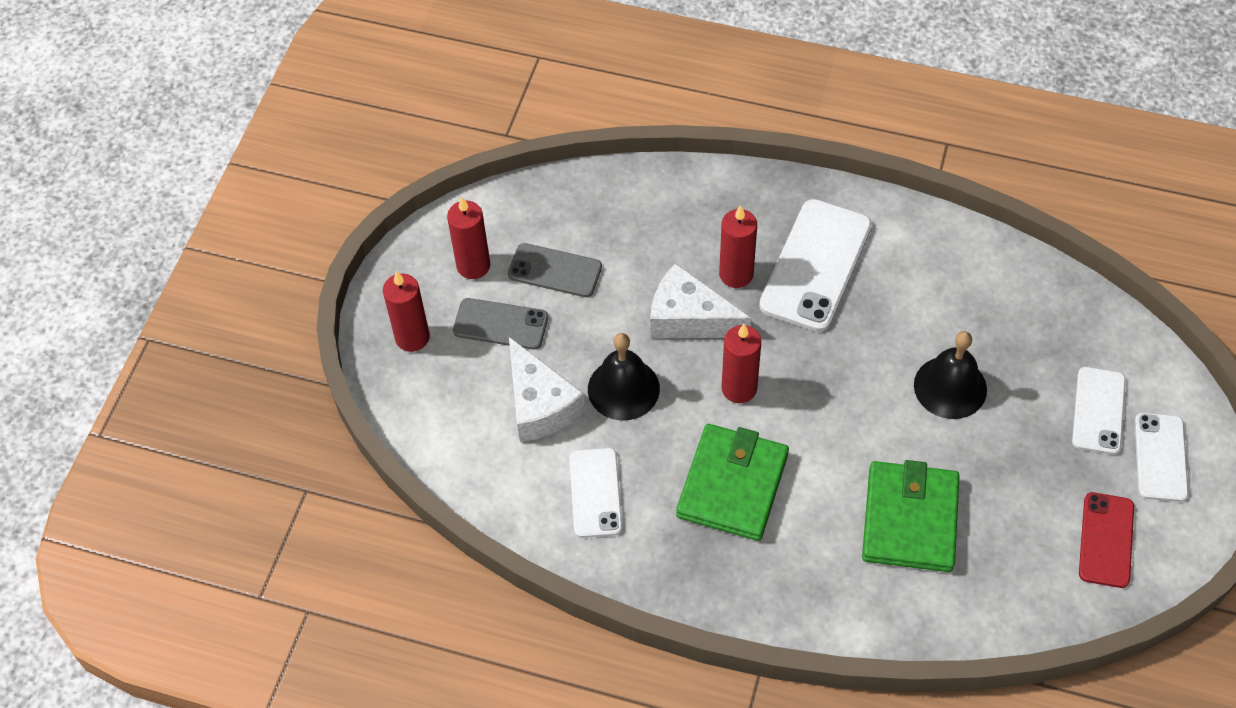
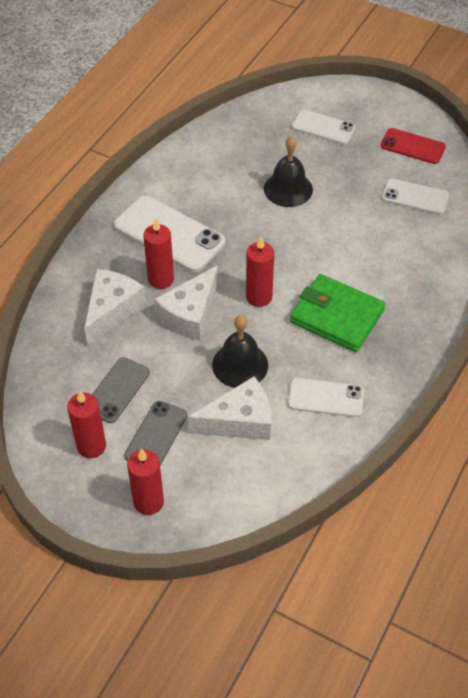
camera: 80 degrees left, 5 degrees down
(672, 235) = (112, 310): none -> white cheese
(910, 519) = (382, 230): green wallet -> none
(1160, 457) = (361, 110): white phone -> white phone (415, 197)

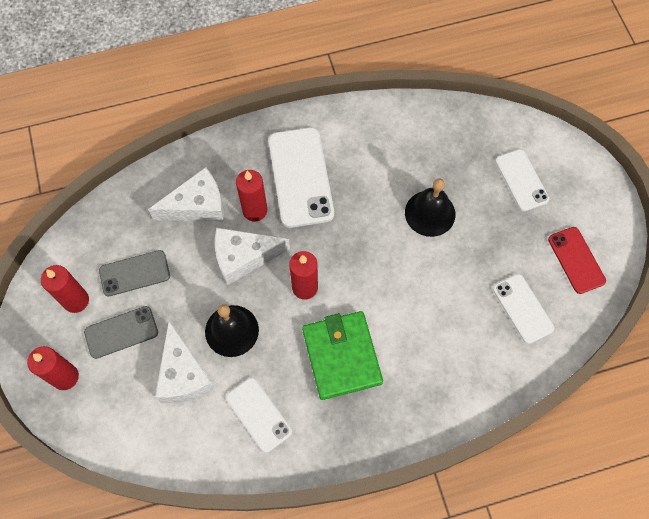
camera: 45 degrees right, 15 degrees up
(239, 421) = (183, 374): white cheese -> white cheese turned 45 degrees clockwise

